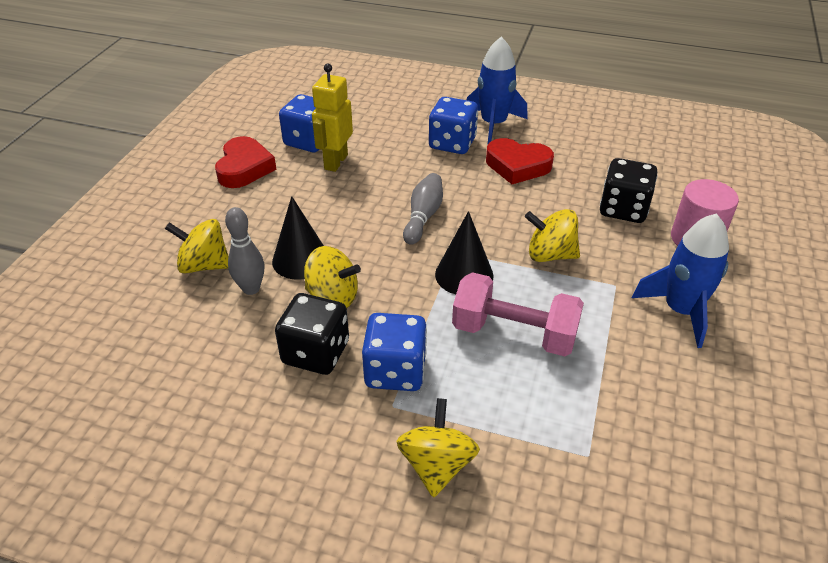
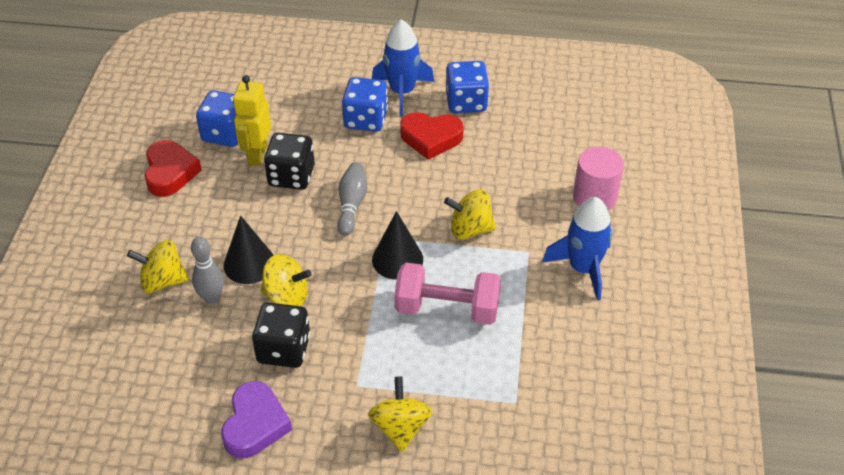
camera: 10 degrees left, 5 degrees up
(260, 434) = (255, 424): none -> purple heart
(395, 371) = (354, 356): blue dice -> blue dice (466, 102)
(623, 209) = (531, 174): black dice -> black dice (291, 176)

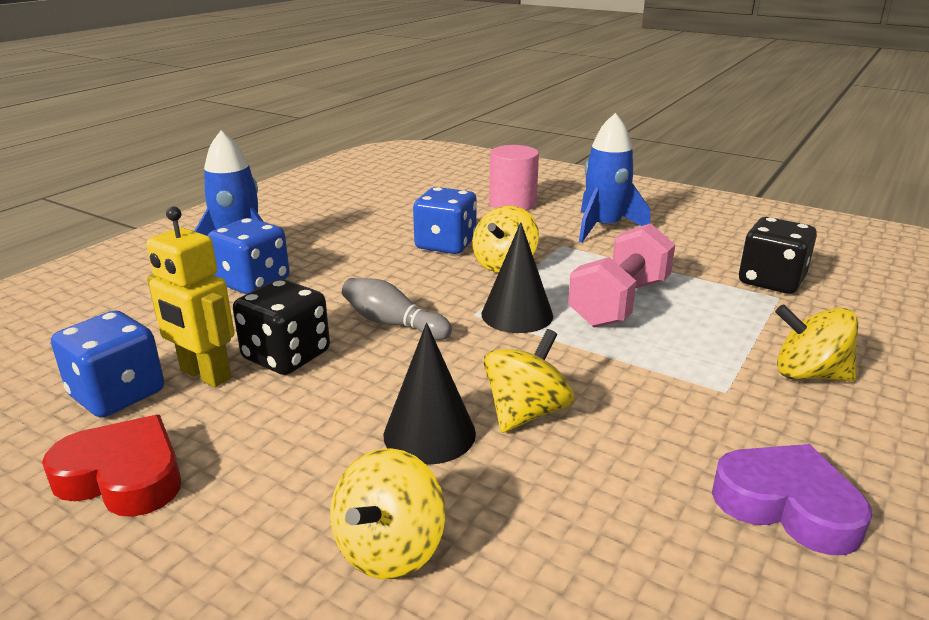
camera: 65 degrees left, 20 degrees down
(212, 298) = (478, 492): grey bowling pin -> none
(284, 349) = (633, 439): black dice -> black dice (771, 281)
(431, 138) = (338, 254): red heart -> none
(466, 102) = (308, 225): blue dice -> blue dice (445, 244)

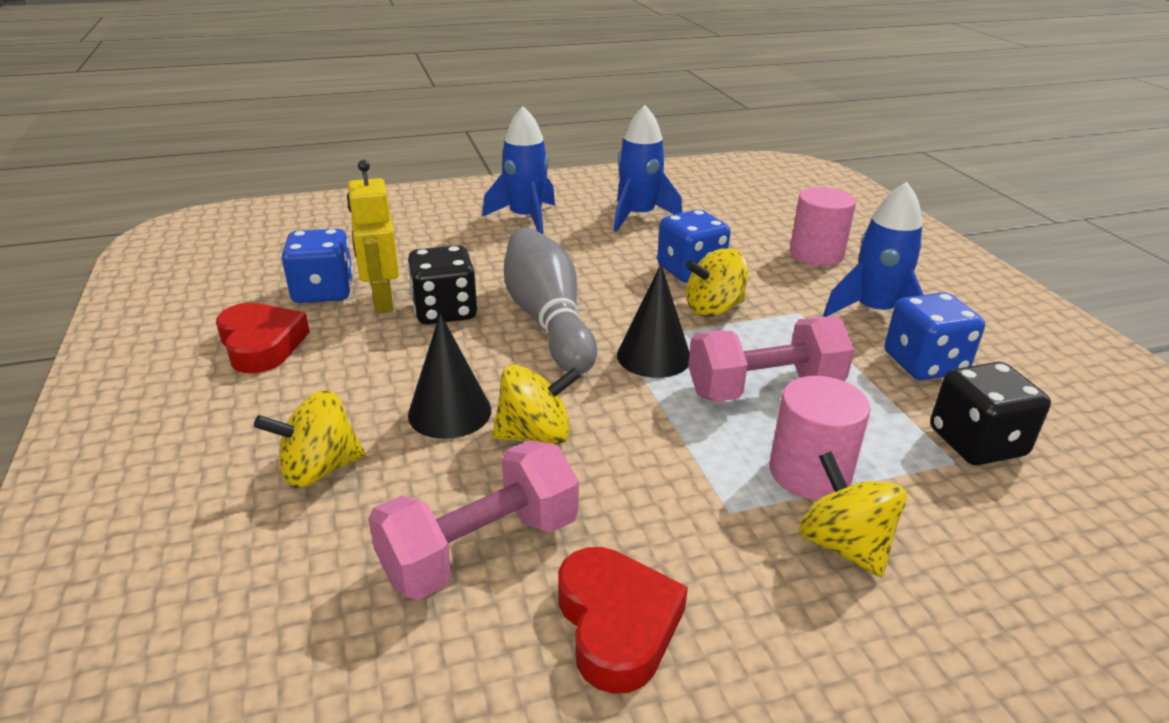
camera: 40 degrees right, 5 degrees up
(253, 282) = (501, 246): blue dice -> blue dice (924, 364)
(340, 219) = (638, 216): none -> blue rocket
(393, 323) = (547, 320): grey bowling pin -> grey bowling pin, size x1.77
(626, 519) = (480, 549): none -> pink dumbbell
(726, 342) = (809, 472): none -> pink cylinder
(787, 505) = (617, 624): purple heart -> red heart

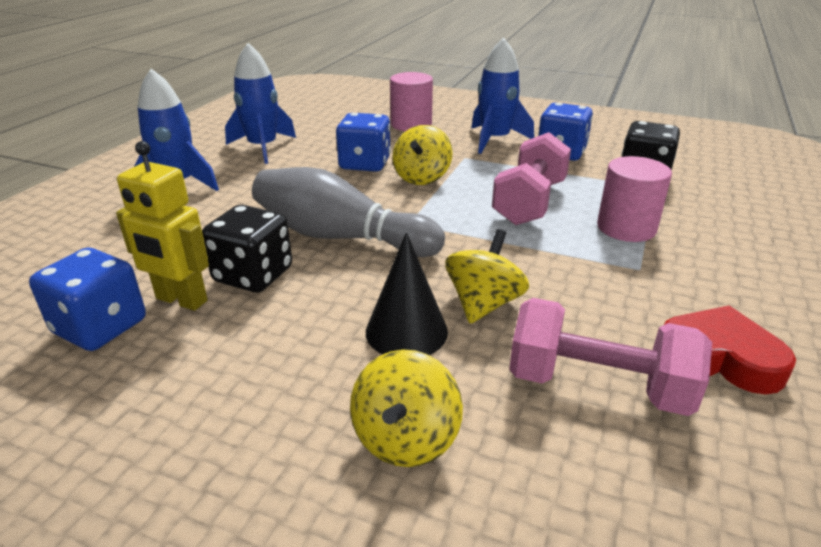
camera: 50 degrees left, 0 degrees up
(261, 344) = (131, 404): red heart -> none
(480, 549) = (597, 386): pink dumbbell -> pink dumbbell turned 75 degrees counterclockwise
(653, 356) = (447, 220): black cone -> none
(843, 545) = (699, 248): yellow spinning top -> none

